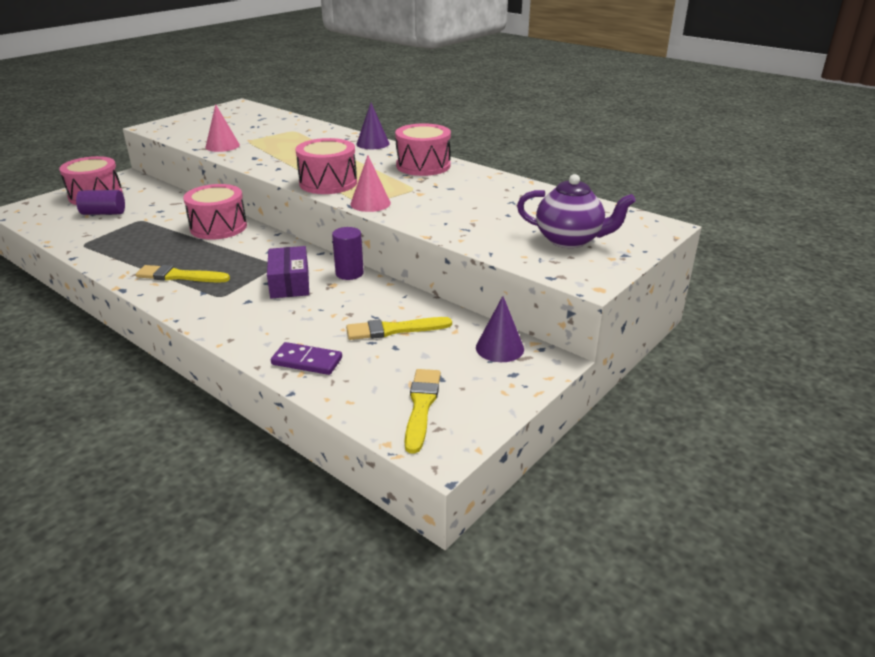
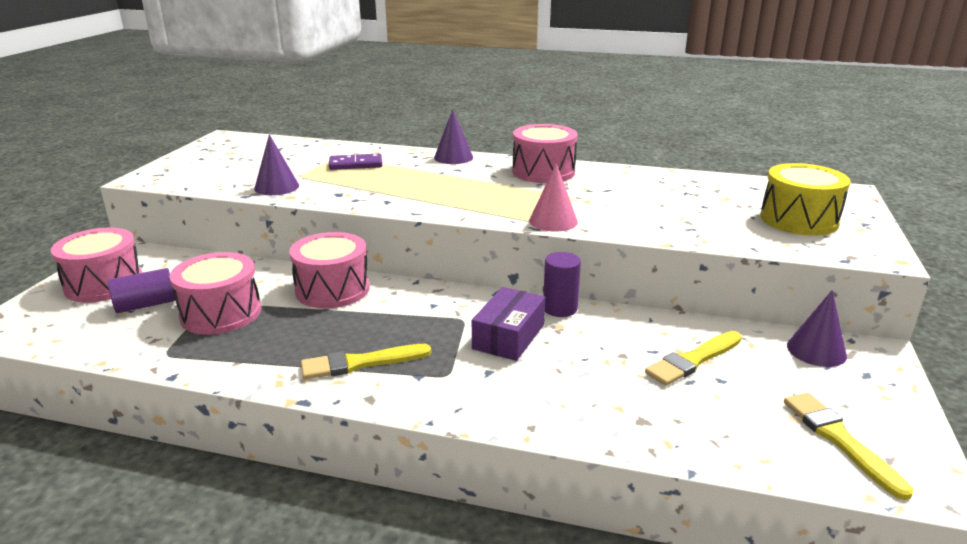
camera: 25 degrees left, 5 degrees down
(222, 146) = (276, 187): pink cone -> purple cone
(290, 283) = (509, 336): purple box -> purple box turned 60 degrees clockwise
(307, 361) = (655, 426): purple domino -> purple domino (356, 164)
(328, 183) = (471, 207): pink drum -> pink drum (221, 313)
(569, 240) = (798, 220): purple teapot -> yellow drum

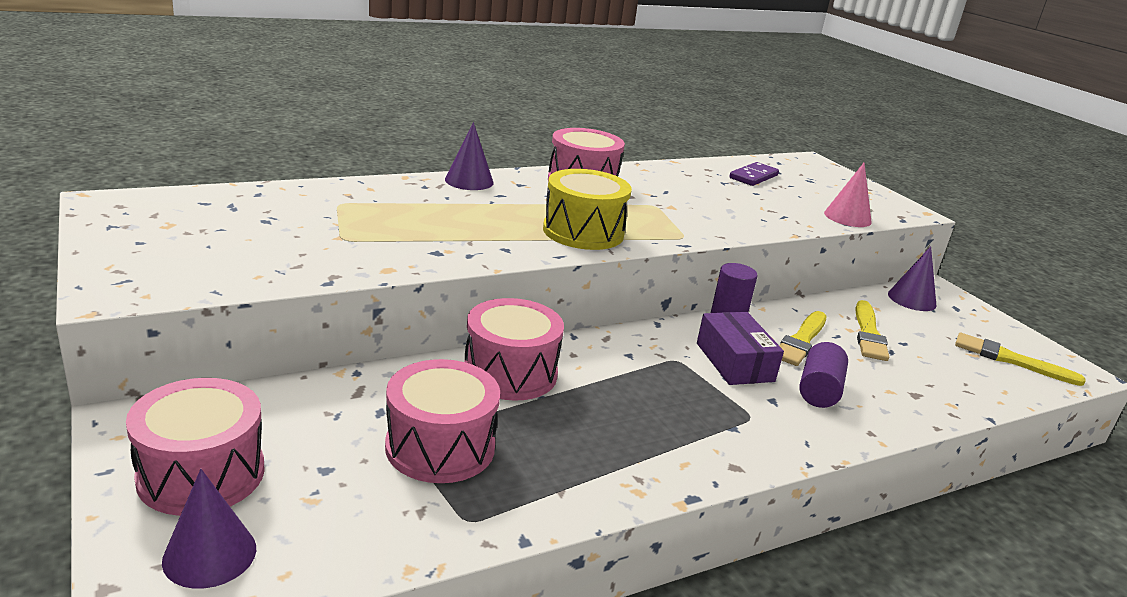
camera: 45 degrees left, 0 degrees up
(146, 305) = (323, 476): purple cylinder -> purple cylinder (819, 390)
(276, 187) = (344, 260): purple cone -> purple cone (209, 554)
(356, 164) = (380, 210): purple domino -> purple domino (753, 177)
(360, 363) = (671, 438): yellow brush -> yellow brush (801, 341)
(553, 221) = (685, 234): pink cone -> pink cone (847, 217)
(798, 220) = (827, 192): yellow drum -> yellow drum (583, 232)

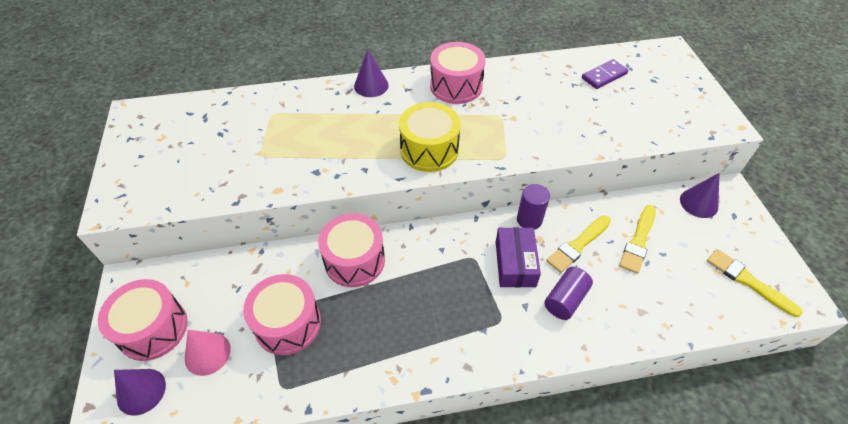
camera: 20 degrees right, 25 degrees up
(847, 217) = (660, 133): pink cone -> pink cone (207, 353)

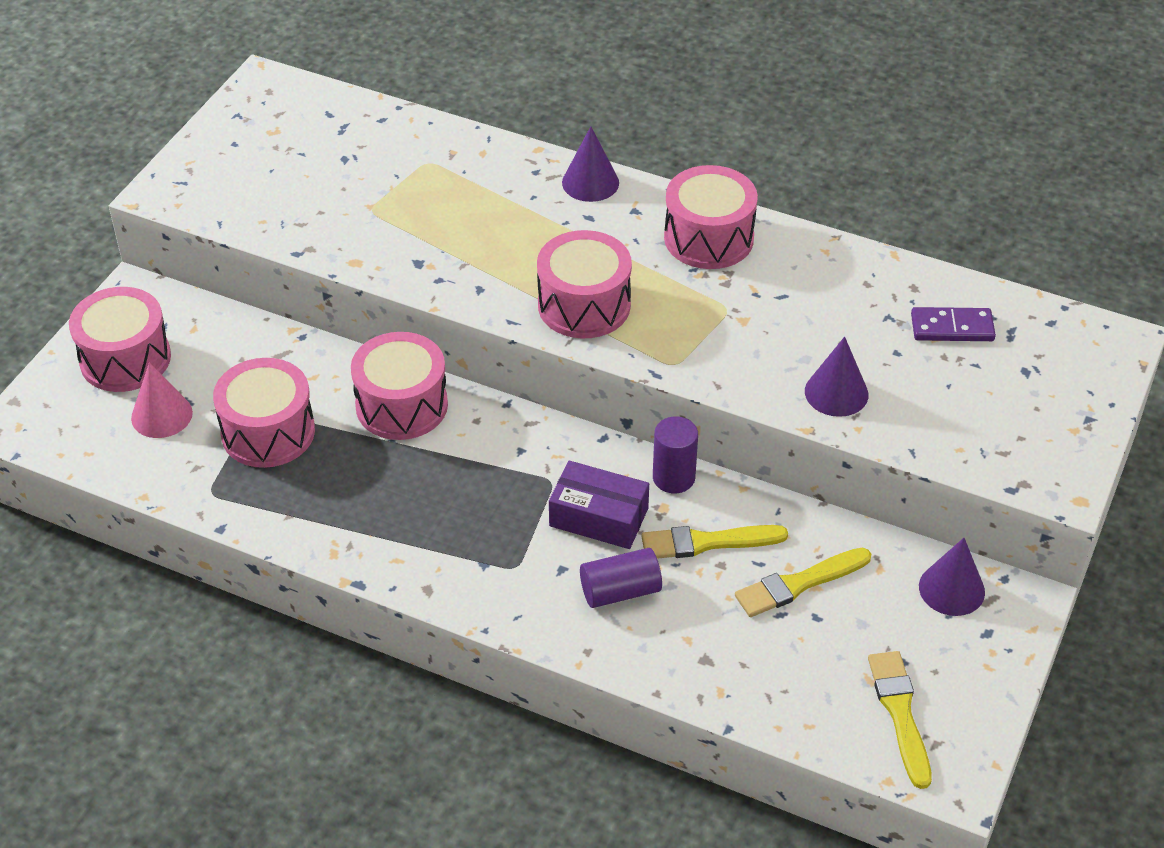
camera: 35 degrees right, 5 degrees down
(141, 391) = (72, 415): purple cone -> purple cone (836, 393)
(429, 150) = (584, 305): yellow drum -> pink drum
(515, 263) = (598, 517): purple box -> purple box turned 75 degrees clockwise

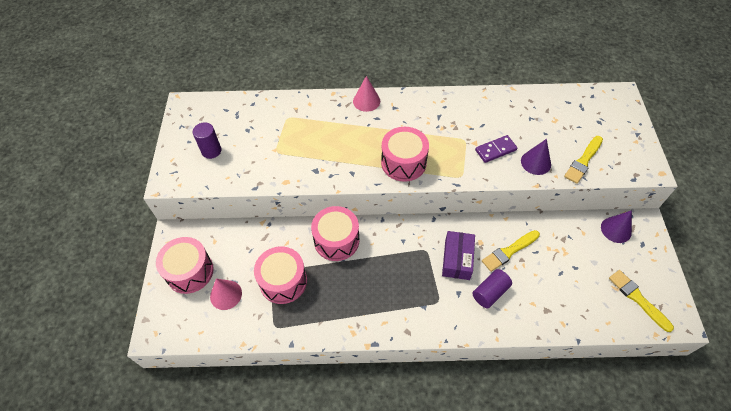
camera: 25 degrees left, 10 degrees up
(590, 182) = (366, 101): purple cone -> pink cone
(598, 517) = (457, 259): purple box -> purple box turned 75 degrees counterclockwise
(673, 477) = (475, 226): purple cylinder -> purple cylinder (211, 151)
(708, 238) = (434, 109): pink drum -> none
(798, 584) = (558, 255): yellow brush -> yellow brush (583, 161)
(952, 327) = (558, 113): purple domino -> purple domino (495, 150)

